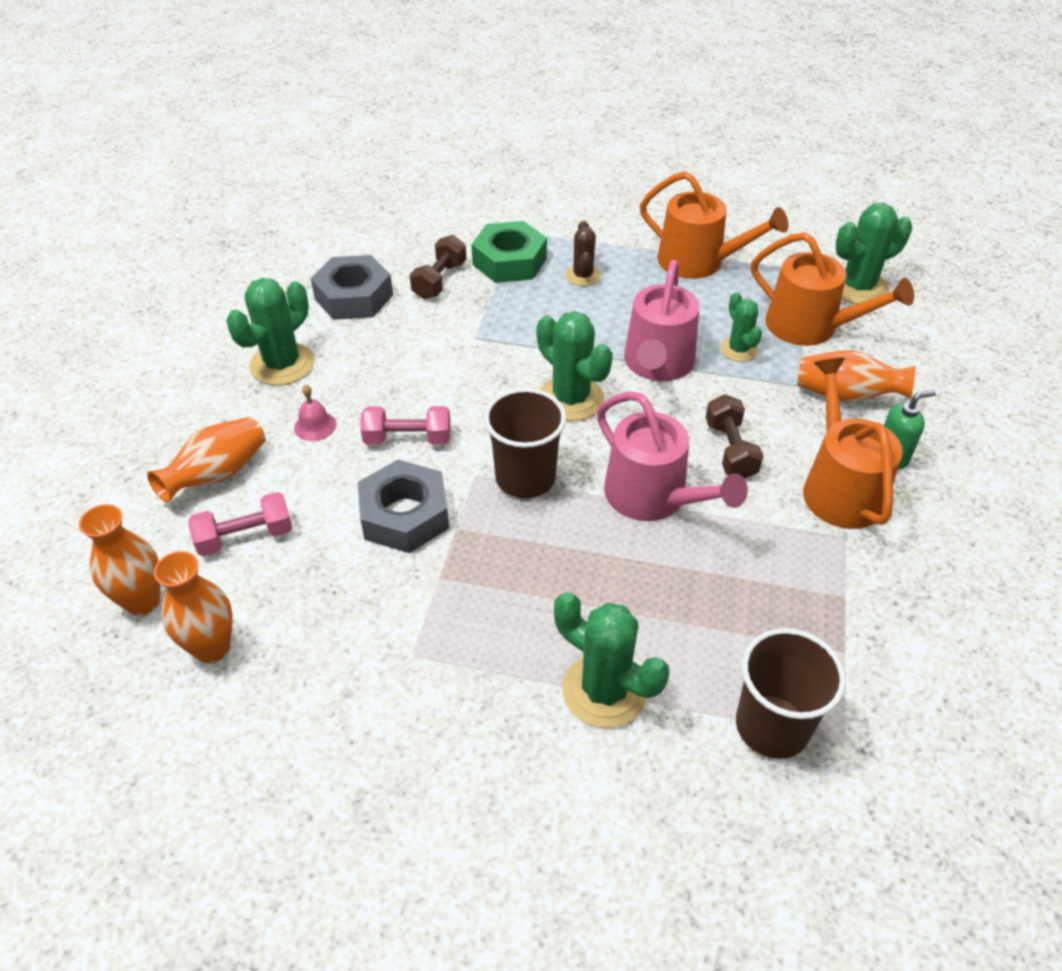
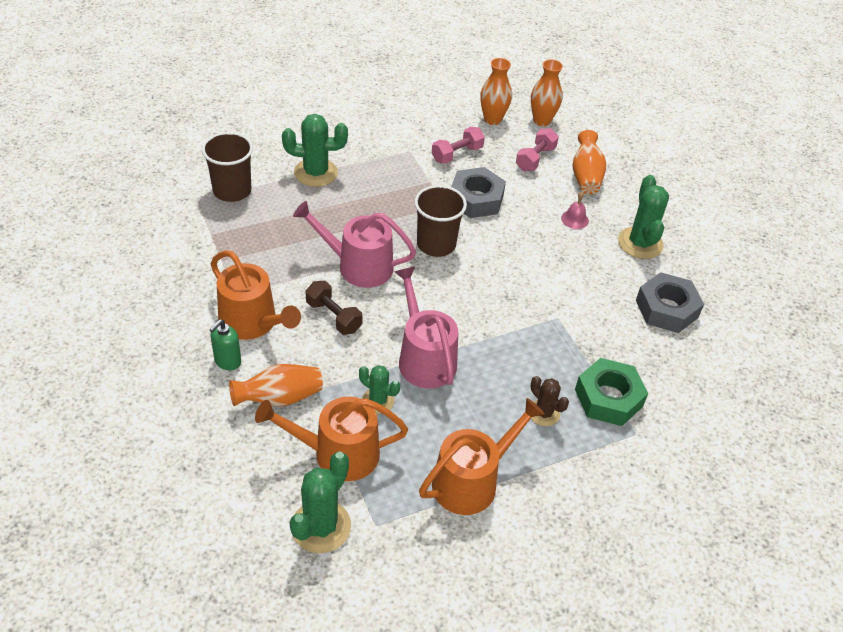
camera: 140 degrees right, 0 degrees up
(408, 439) = (519, 235): pink dumbbell -> pink dumbbell (457, 154)
(439, 280) = (633, 352): brown dumbbell -> none
(571, 399) = (456, 304): green cactus -> none
(698, 262) = (471, 481): orange watering can -> orange watering can turned 150 degrees clockwise

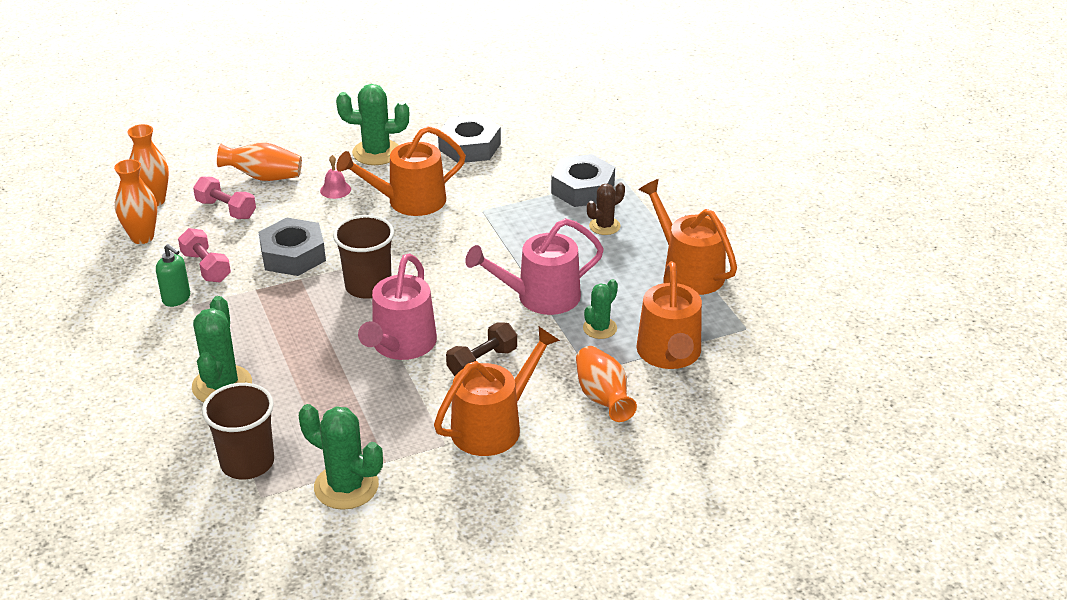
camera: 85 degrees left, 10 degrees down
(227, 361) = (554, 442): green soap dispenser -> green soap dispenser (177, 299)
(321, 526) = (755, 362): green cactus -> green cactus (346, 486)
(564, 267) = (409, 201): none -> orange watering can
(608, 398) = (583, 189): green nut -> grey nut

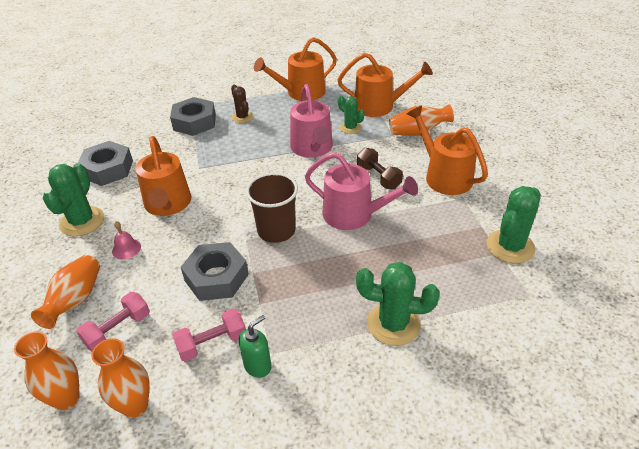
camera: 80 degrees left, 5 degrees up
(247, 462) = (490, 304): brown cup -> none

